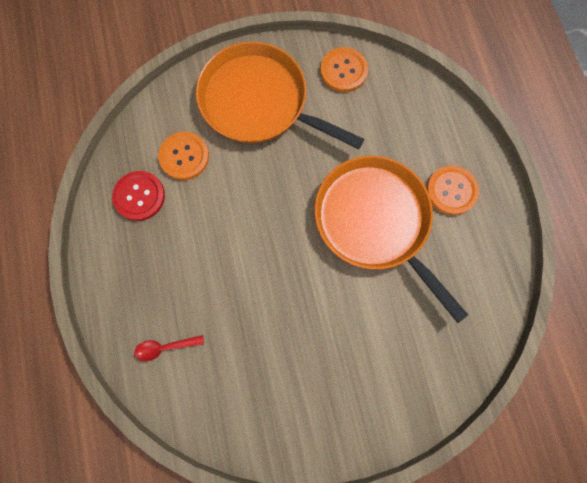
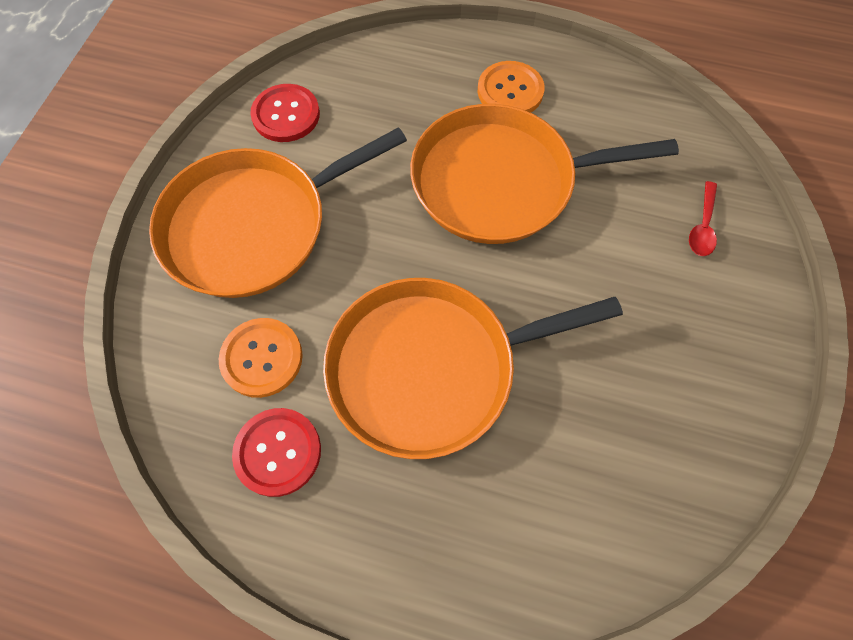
camera: 60 degrees left, 10 degrees down
(165, 347) = (529, 530): red spoon -> red spoon (702, 226)
(227, 247) = (431, 368): none -> orange pan
(343, 71) = (286, 115): orange button -> red button

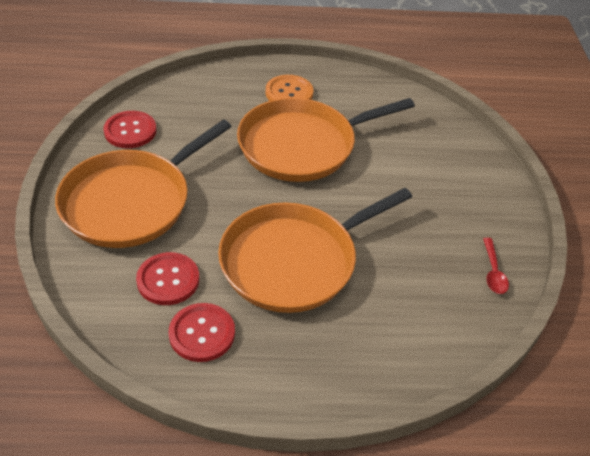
camera: 20 degrees left, 20 degrees down
(262, 358) = (168, 280): orange button -> red button
(702, 226) = (445, 148): red spoon -> red spoon (493, 272)

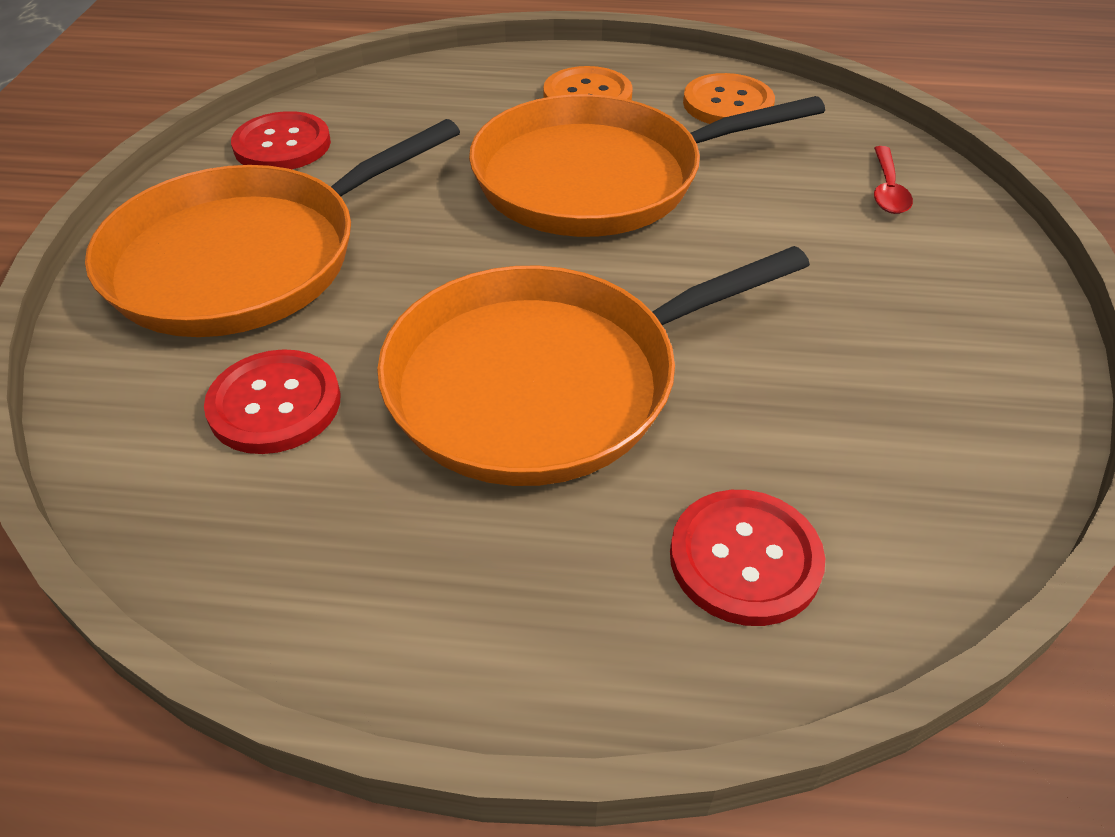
camera: 10 degrees right, 0 degrees up
(202, 333) = (315, 518): red button -> red button (745, 559)
(363, 95) = (727, 104): none -> orange button
(493, 272) = (985, 430): red spoon -> red spoon (887, 190)

